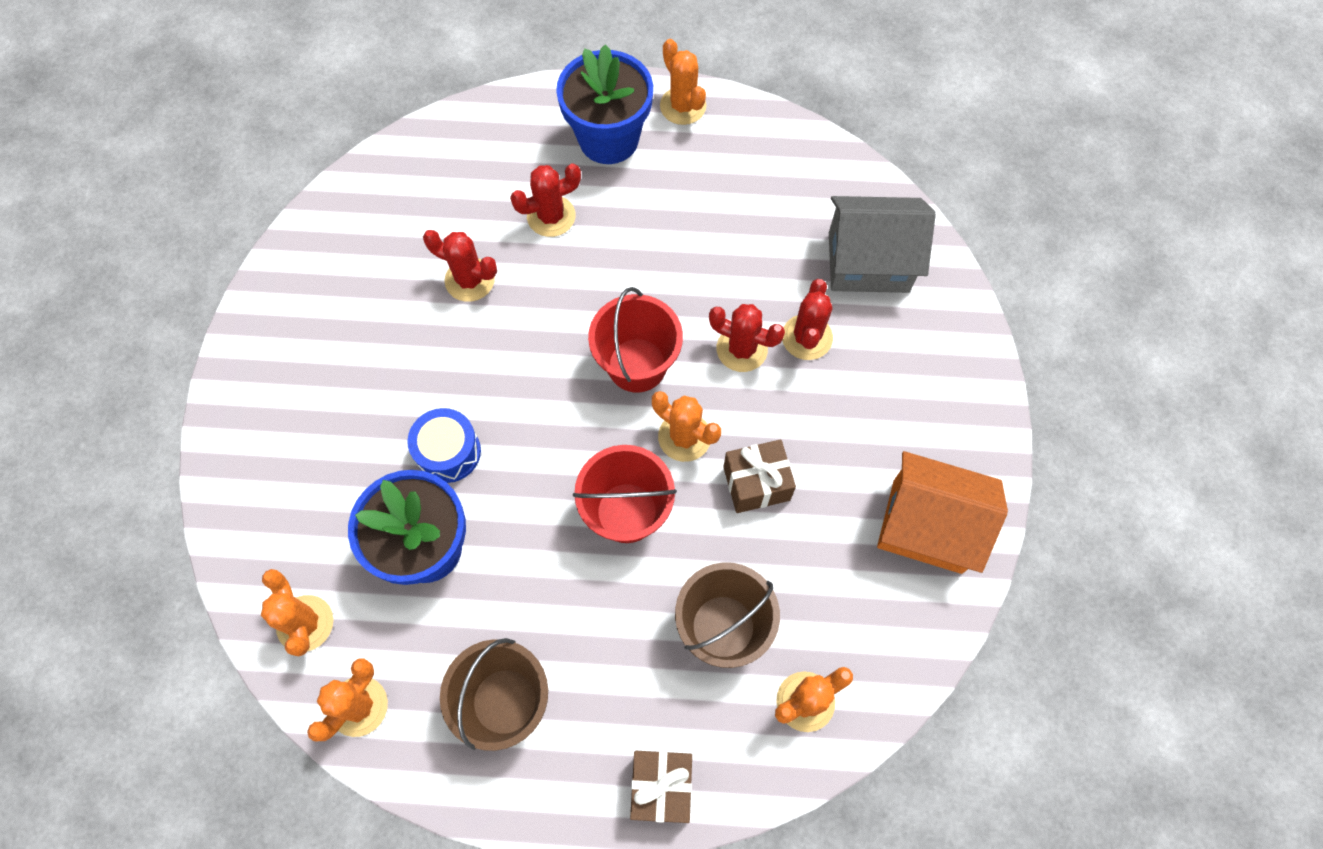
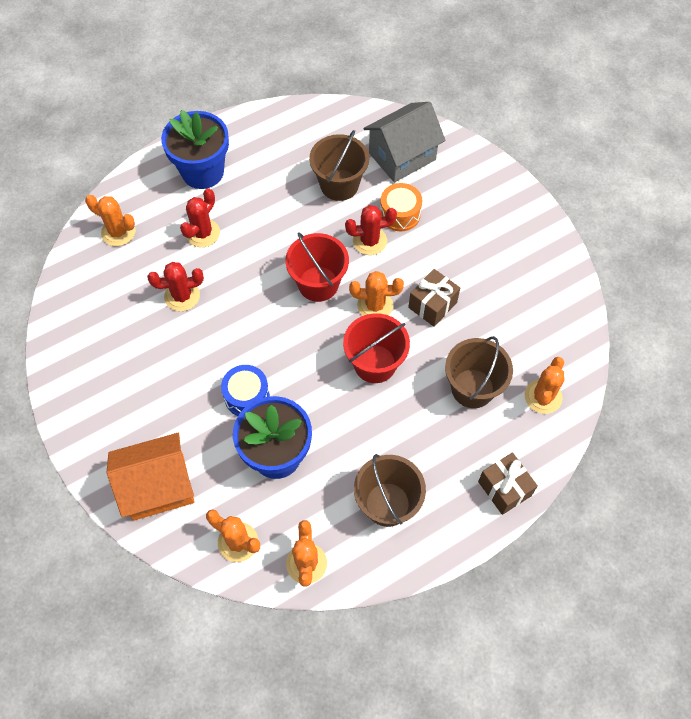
camera: 35 degrees left, 5 degrees down
(683, 106) = (232, 130): orange cactus -> orange cactus (118, 232)
(759, 253) = (339, 185): none -> brown bucket
(807, 337) = (400, 214): red cactus -> orange drum
(927, 526) = (535, 271): orange house -> orange house (158, 487)

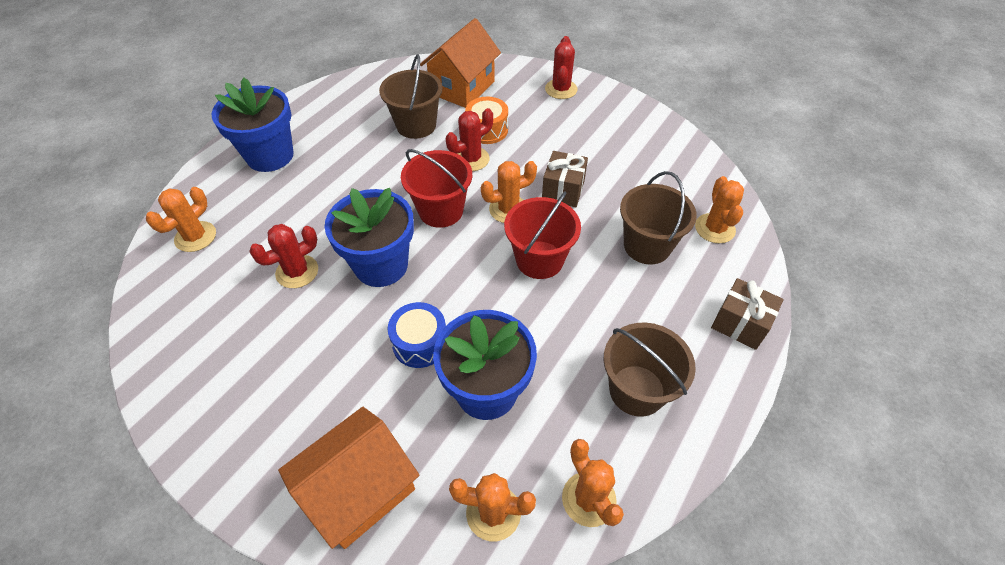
camera: 25 degrees left, 10 degrees down
(118, 232) = (195, 237): orange cactus -> orange cactus turned 60 degrees counterclockwise
(203, 233) = (294, 207): red cactus -> red cactus (561, 89)
(247, 317) = (381, 265): none -> blue flower pot
(402, 156) = (462, 88): grey house -> orange house

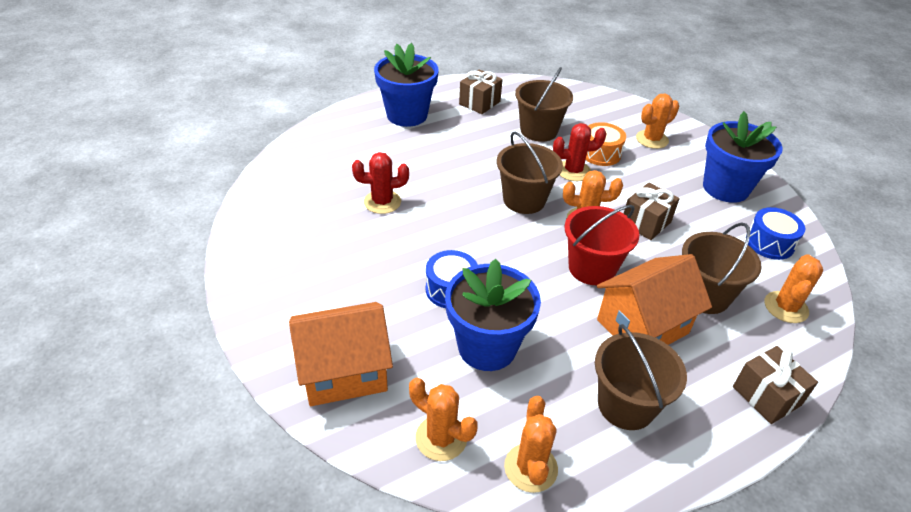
camera: 25 degrees right, 10 degrees down
(195, 237) = (321, 151): orange cactus -> orange cactus (652, 139)
(340, 113) = (479, 103): none -> brown gift
(381, 265) = (451, 222): blue flower pot -> blue flower pot (725, 188)
(441, 210) = (524, 200): red bucket -> brown bucket
(462, 88) = (596, 115): orange house -> orange house (642, 326)
(561, 89) = (690, 144): red cactus -> none
(673, 169) = (769, 243): none -> blue drum

